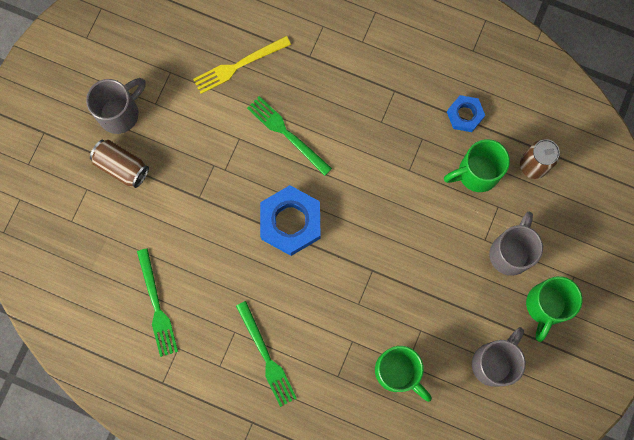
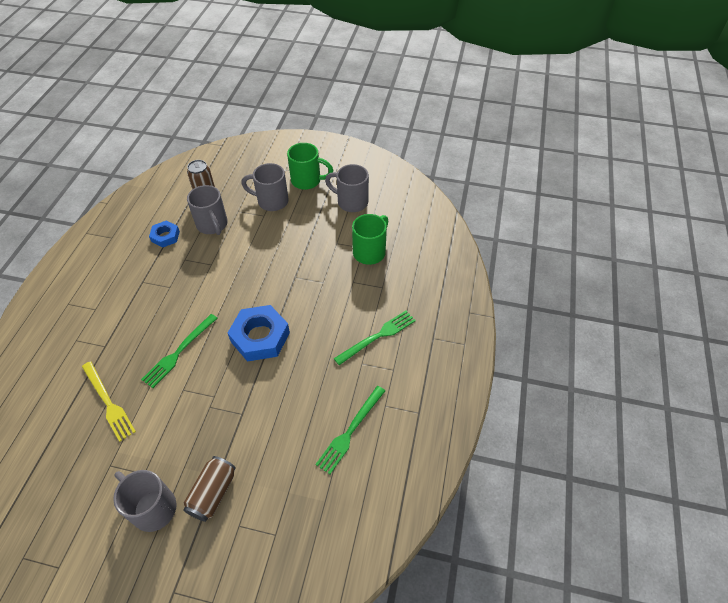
camera: 100 degrees left, 25 degrees down
(156, 306) = (350, 431): green fork -> green fork turned 150 degrees clockwise
(476, 173) = (212, 225): green mug -> grey mug

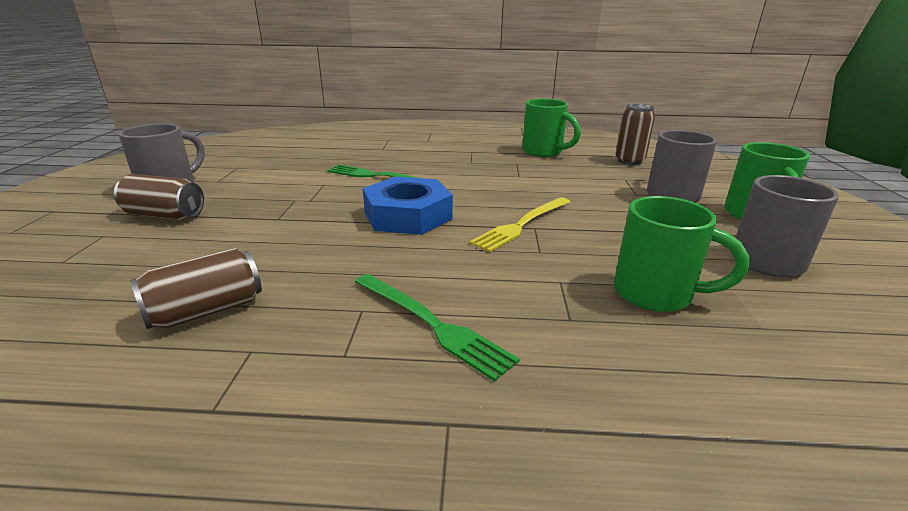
camera: 80 degrees right, 25 degrees down
(108, 402) = (312, 158): yellow fork -> yellow fork (522, 225)
(165, 236) = (544, 152): blue nut -> green mug
(212, 225) = (584, 169): grey mug -> none
(350, 431) = (206, 310): green fork -> brown can

